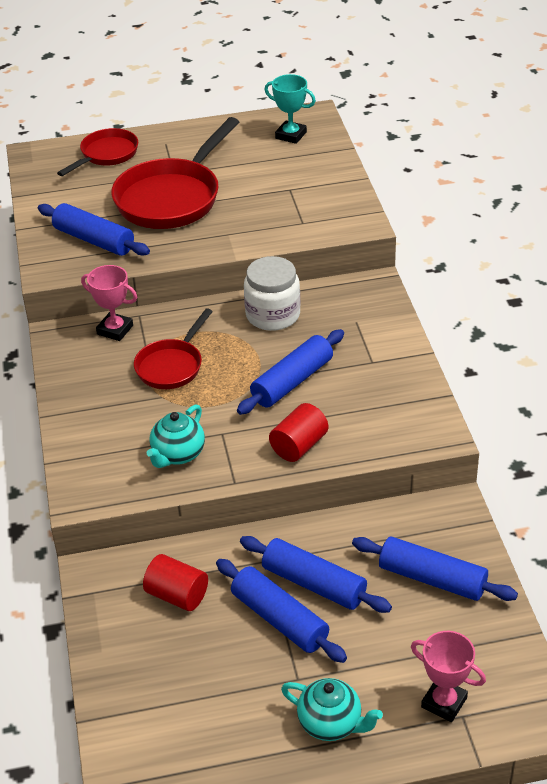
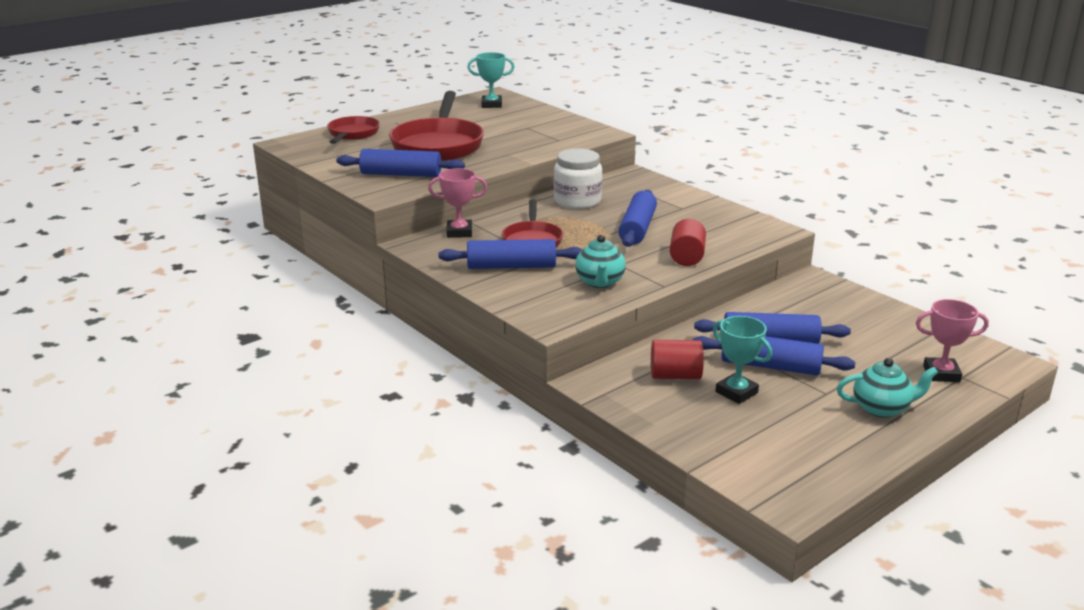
camera: 30 degrees left, 15 degrees down
(212, 641) = (736, 392): none -> turquoise trophy
(432, 578) = (847, 316): blue rolling pin -> blue rolling pin (511, 266)

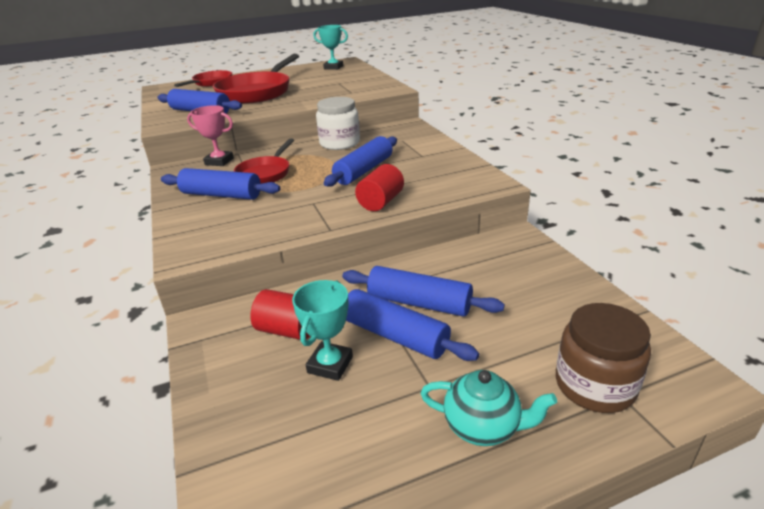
camera: 20 degrees right, 5 degrees up
(600, 282) = (276, 219): turquoise teapot -> none
(736, 392) = (330, 365): turquoise trophy -> turquoise trophy turned 45 degrees clockwise
(941, 374) = (594, 385): pink trophy -> brown jar

